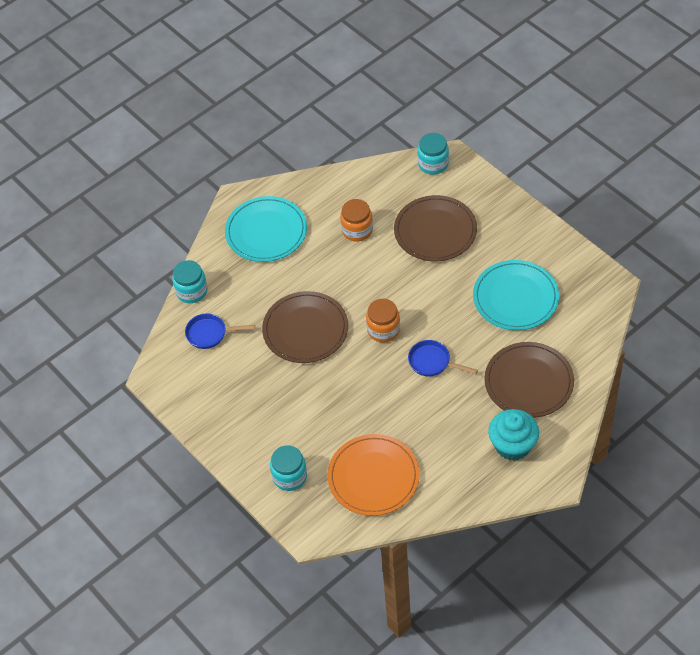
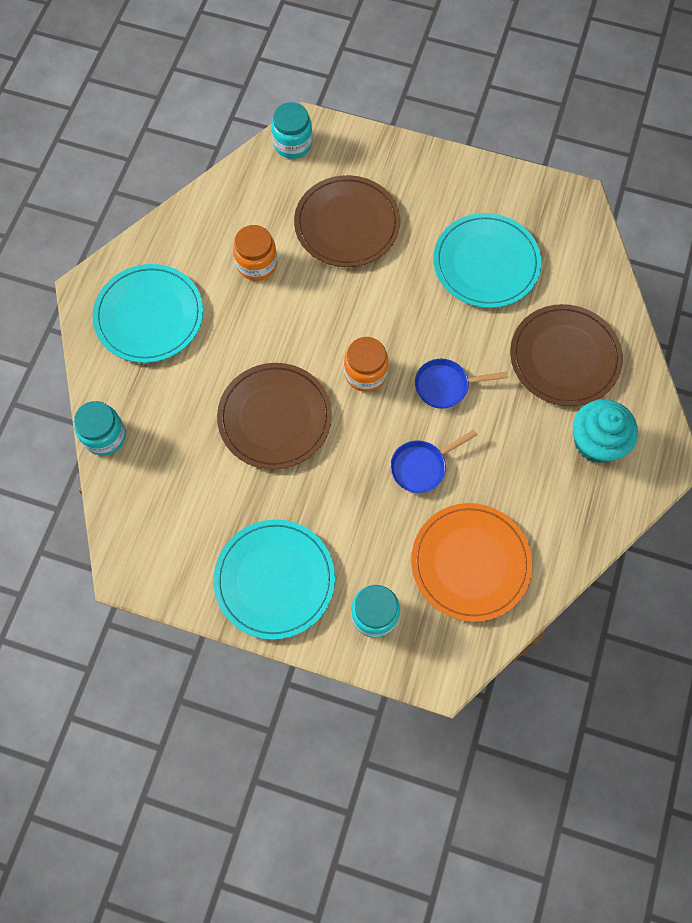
camera: 35 degrees left, 15 degrees up
(210, 334) = (162, 480): blue pan -> blue pan (422, 466)
(241, 425) = (274, 580): none -> turquoise plate

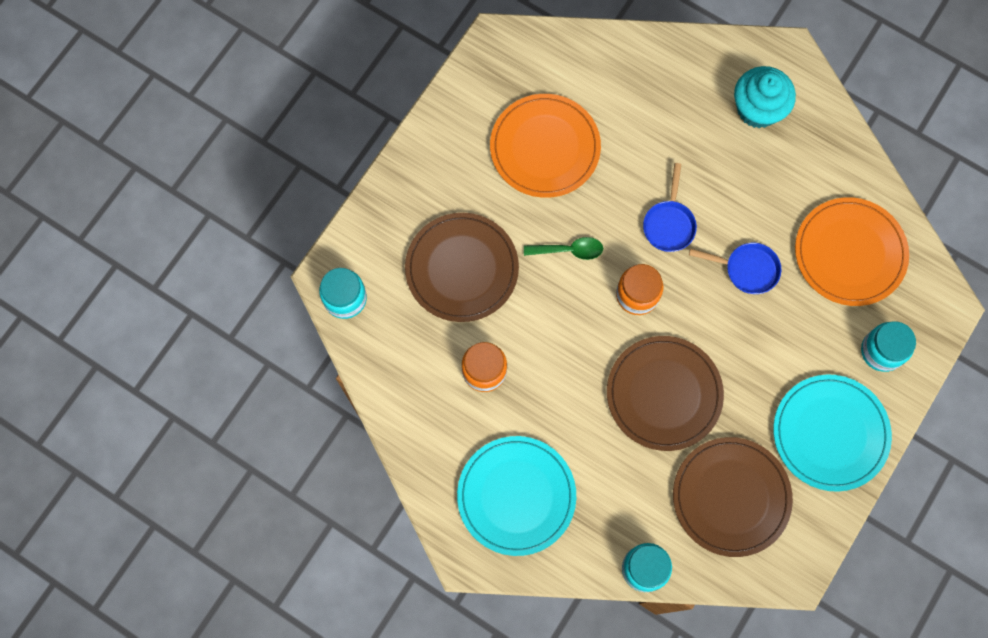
camera: 75 degrees left, 5 degrees up
(391, 306) = (569, 250): none -> green spoon
(422, 466) = (747, 269): blue pan -> blue pan turned 60 degrees counterclockwise
(486, 263) = (545, 147): turquoise plate -> orange plate
(564, 357) = (665, 108): brown plate -> brown plate (731, 497)

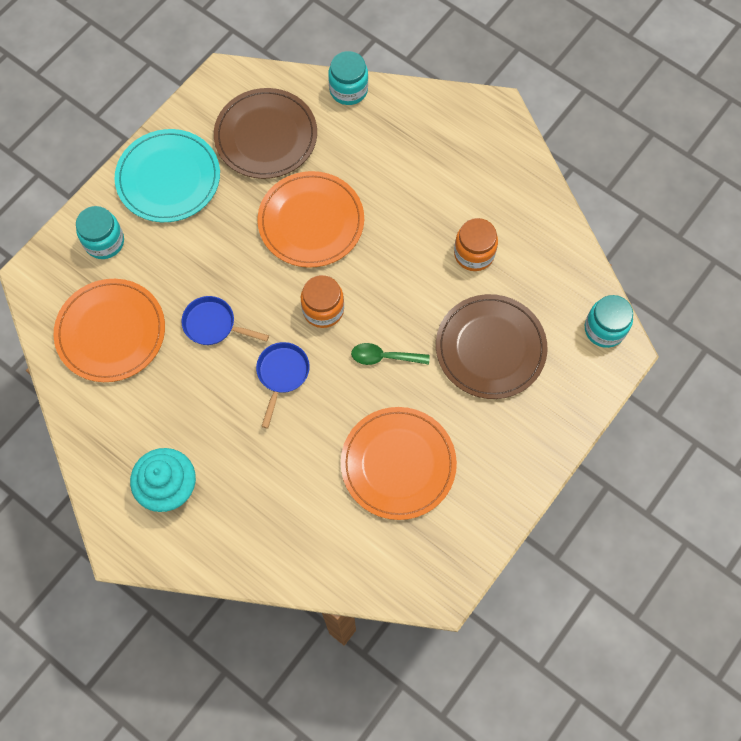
camera: 175 degrees left, 5 degrees down
(516, 496) = (452, 151): turquoise plate -> none
(664, 394) = (311, 221): brown plate -> orange plate

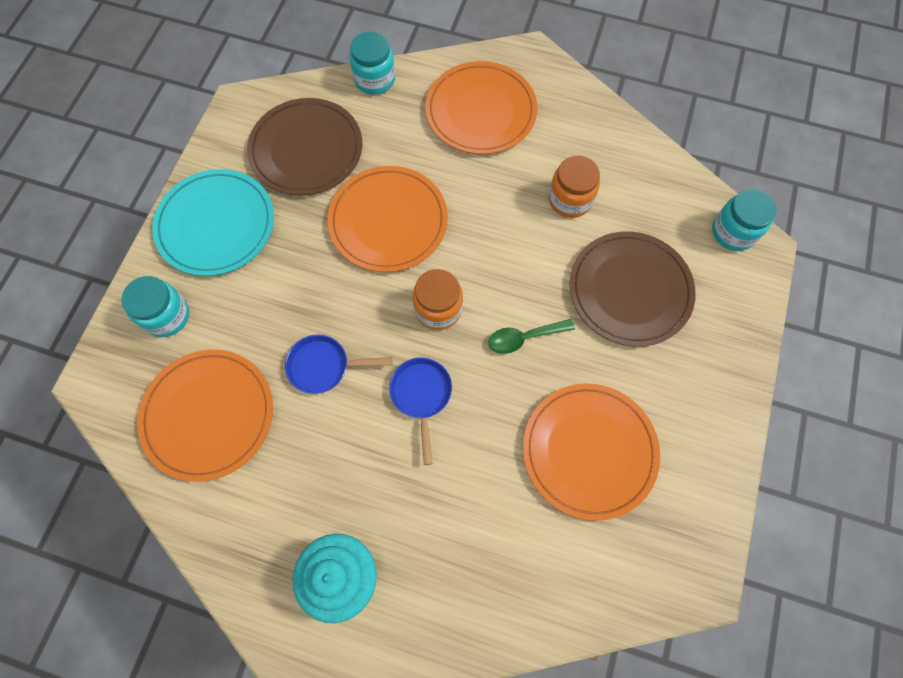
camera: 20 degrees left, 0 degrees up
(430, 149) = (481, 111): none -> orange plate

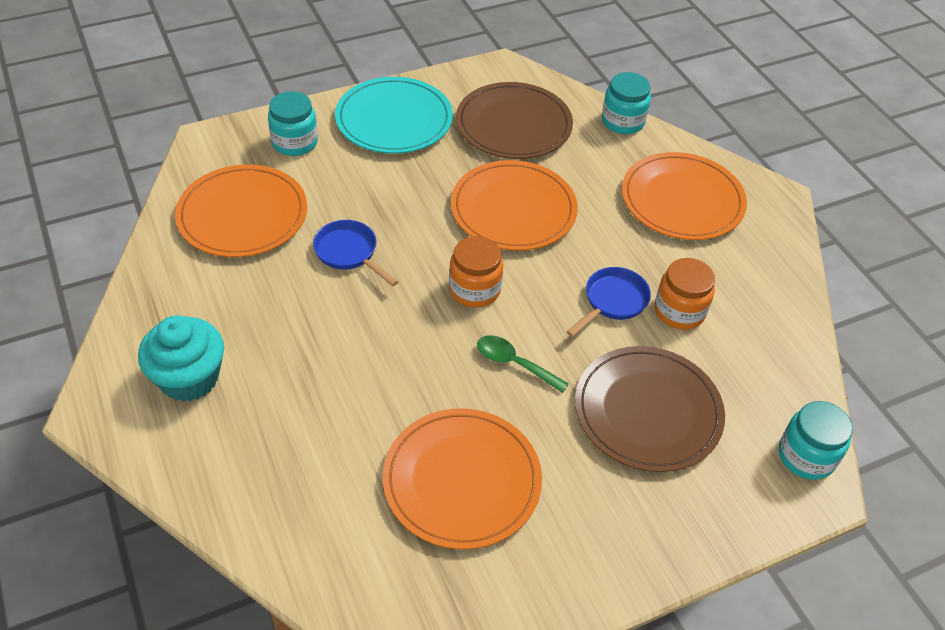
camera: 45 degrees right, 20 degrees down
(421, 396) = (388, 329): blue pan -> blue pan (612, 301)

